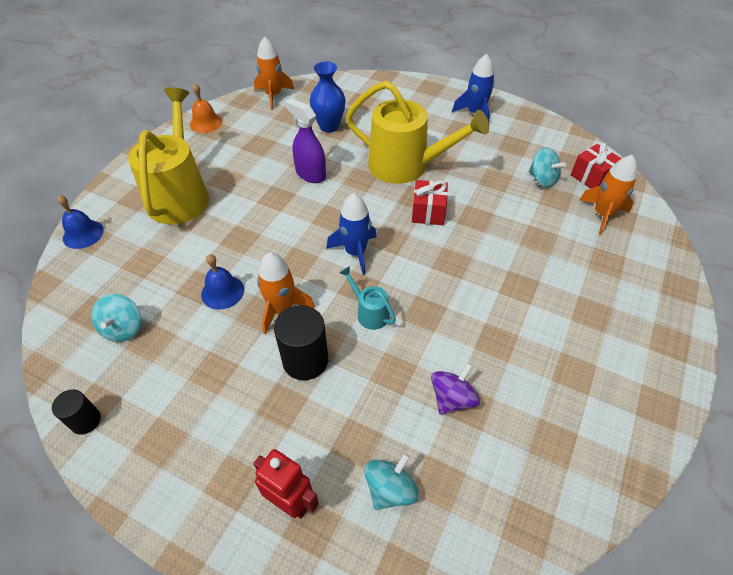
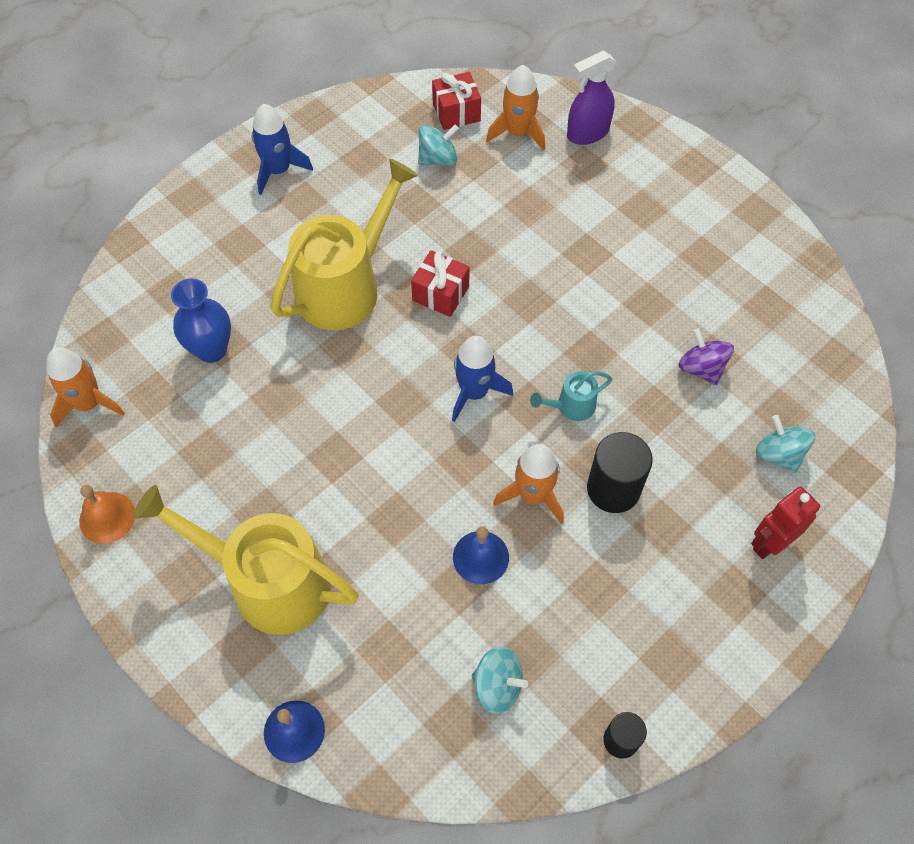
camera: 70 degrees left, 10 degrees up
(310, 174) = (306, 402): purple spray bottle -> purple spray bottle (587, 133)

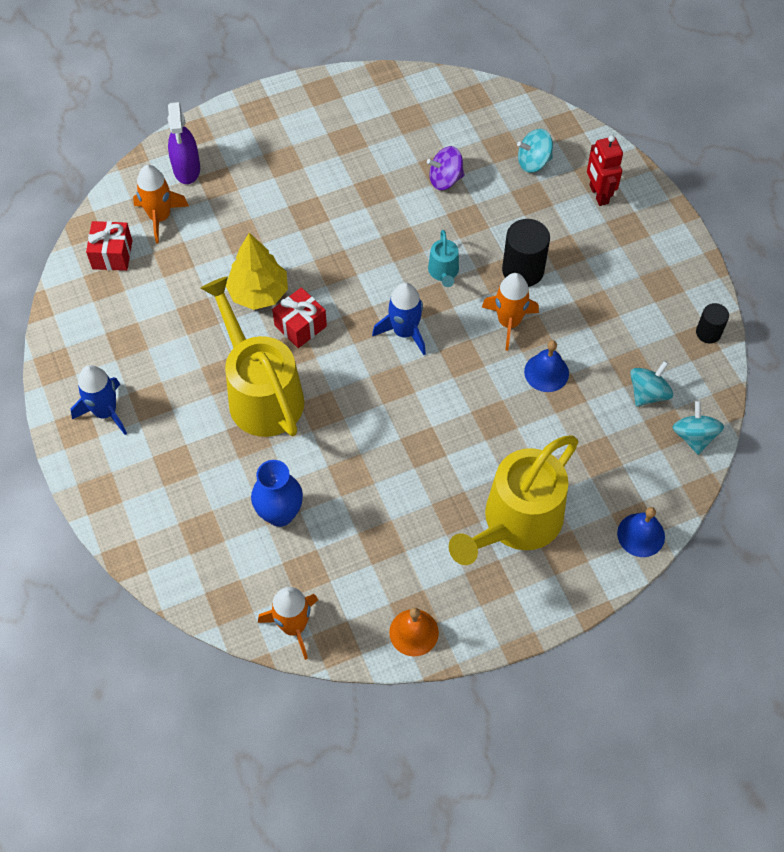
camera: 70 degrees left, 0 degrees up
(438, 159) = (158, 284): turquoise spinning top -> turquoise spinning top (694, 436)
(465, 244) = (258, 293): none -> yellow tree

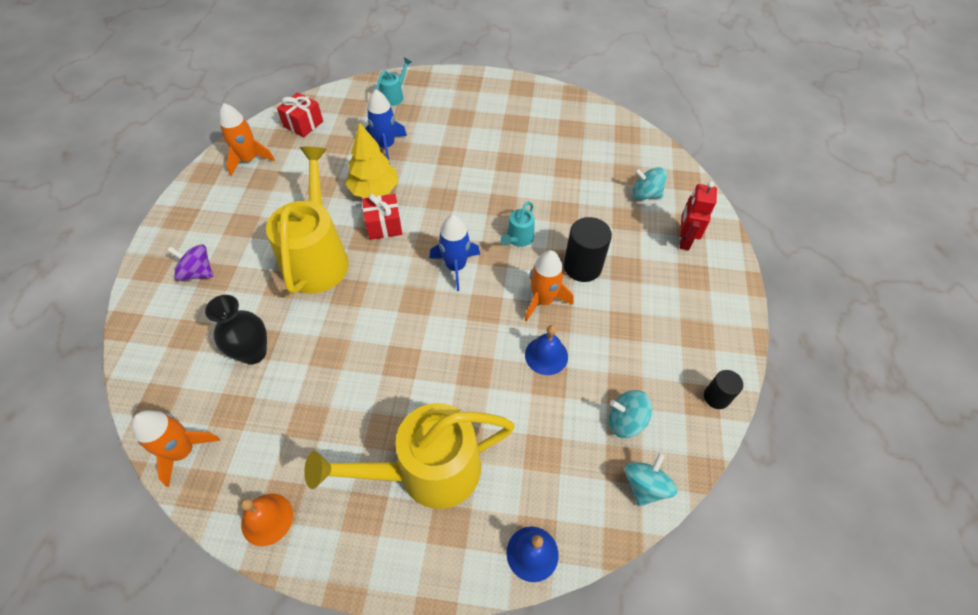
camera: 30 degrees right, 5 degrees down
(105, 412) = (207, 217): blue rocket -> blue rocket (386, 146)
(160, 217) = (352, 116): orange rocket -> orange rocket (249, 160)
(187, 169) = (394, 96): purple spray bottle -> turquoise watering can
(280, 513) = (253, 353): blue vase -> black vase
(445, 179) = (567, 177): purple spinning top -> purple spinning top (197, 273)
(648, 393) = (625, 421): turquoise spinning top -> turquoise spinning top turned 150 degrees counterclockwise

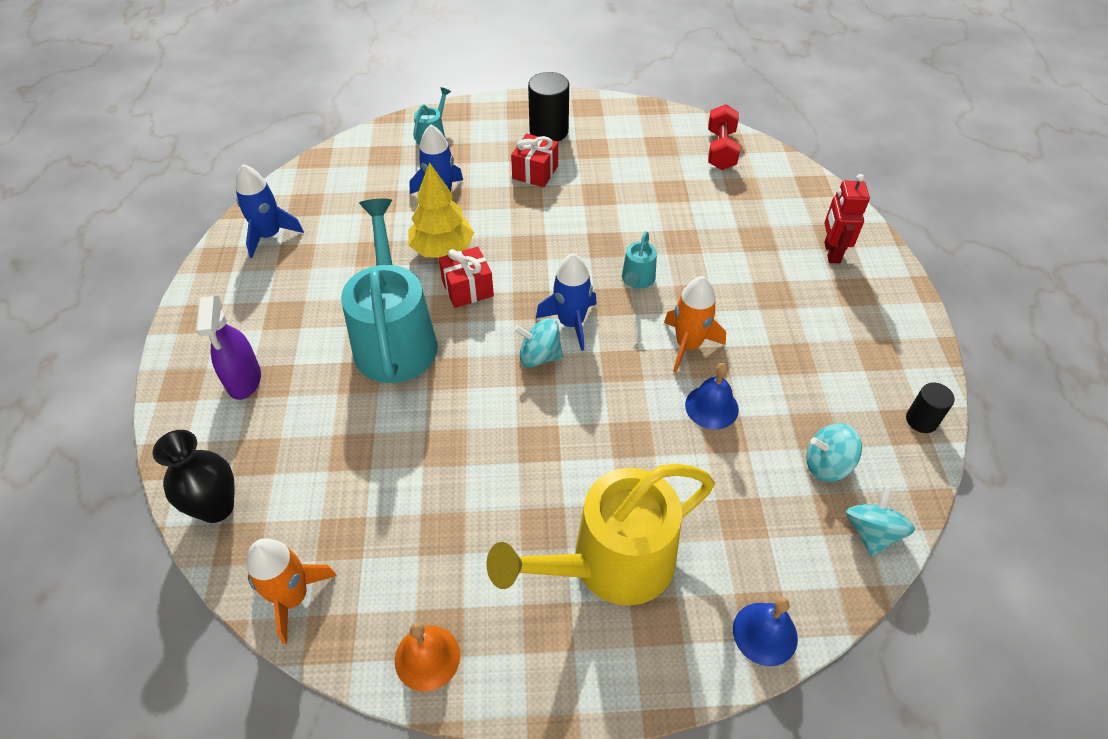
camera: 10 degrees left, 5 degrees down
(197, 273) = (244, 380): purple spinning top -> purple spray bottle
(249, 160) = (269, 236): orange rocket -> blue rocket
(253, 353) = (347, 464): black vase -> black vase (216, 507)
(303, 124) = (327, 184): red gift -> red gift (535, 172)
(317, 257) = (394, 338): yellow watering can -> turquoise watering can
(582, 267) = (723, 300): black cylinder -> black cylinder (549, 131)
(619, 139) = (721, 150): none -> red dumbbell
(645, 194) = (771, 208): turquoise spinning top -> turquoise spinning top (539, 356)

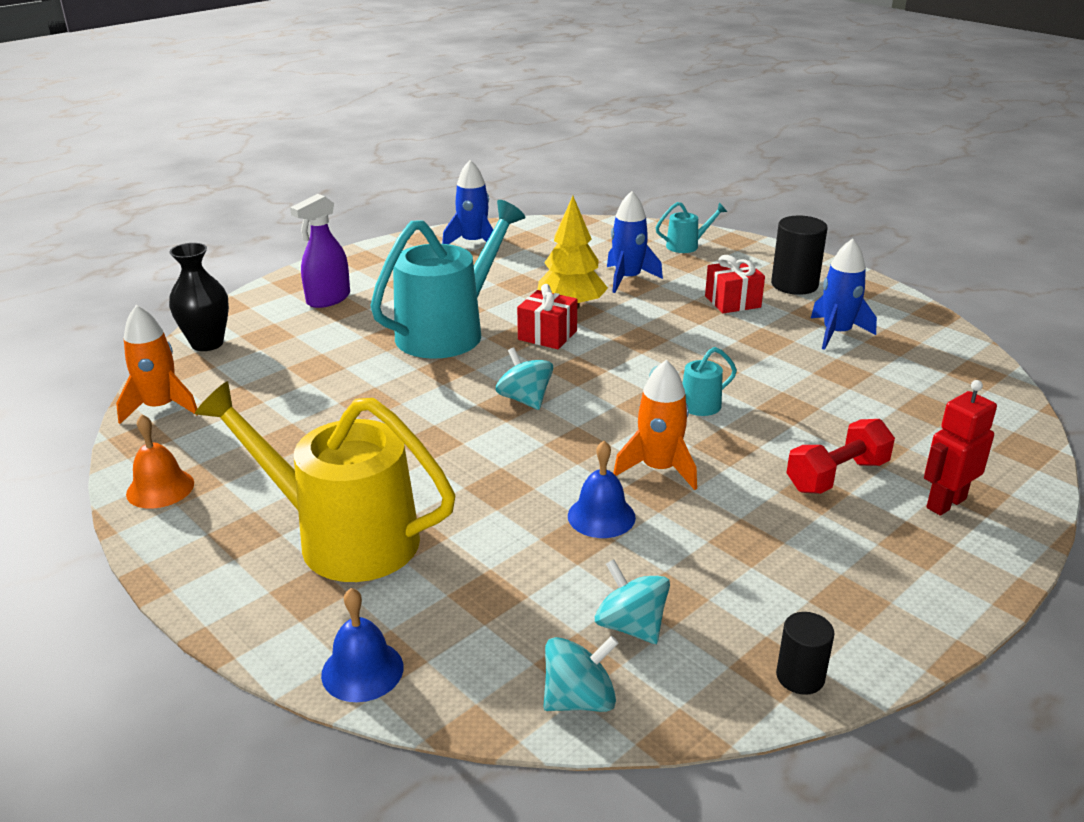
camera: 50 degrees right, 20 degrees down
(571, 323) = (586, 397): blue rocket -> blue rocket (837, 333)
(721, 150) = (956, 373): red dumbbell -> red dumbbell (837, 476)

